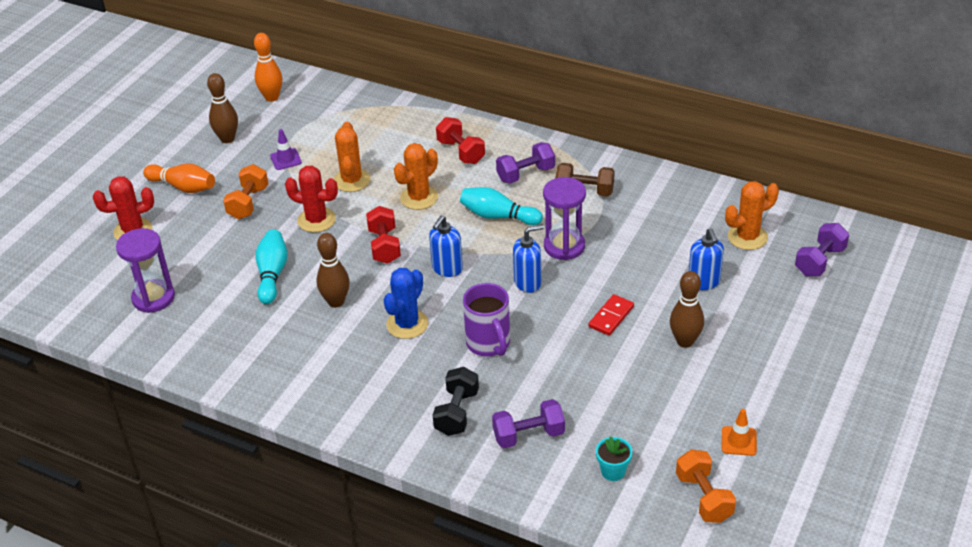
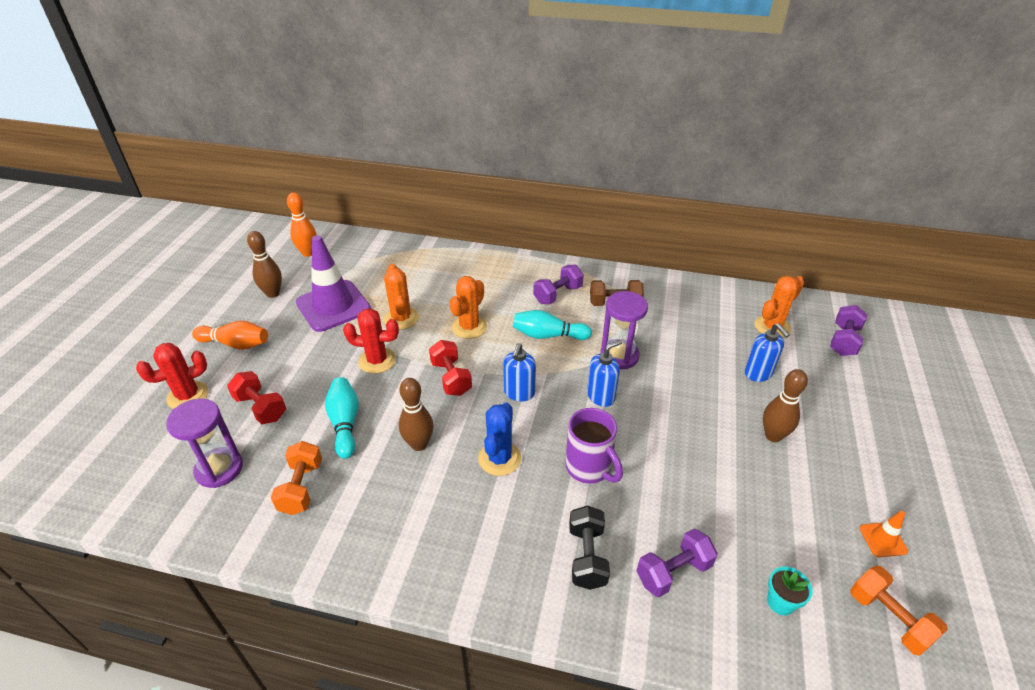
camera: 15 degrees left, 0 degrees up
(248, 203) = (305, 352): orange dumbbell -> orange dumbbell (301, 487)
(286, 159) = (333, 306): purple traffic cone -> purple traffic cone, size x2.37
(461, 152) = (493, 281): red dumbbell -> red dumbbell (260, 408)
(611, 317) = (693, 420): red domino -> none

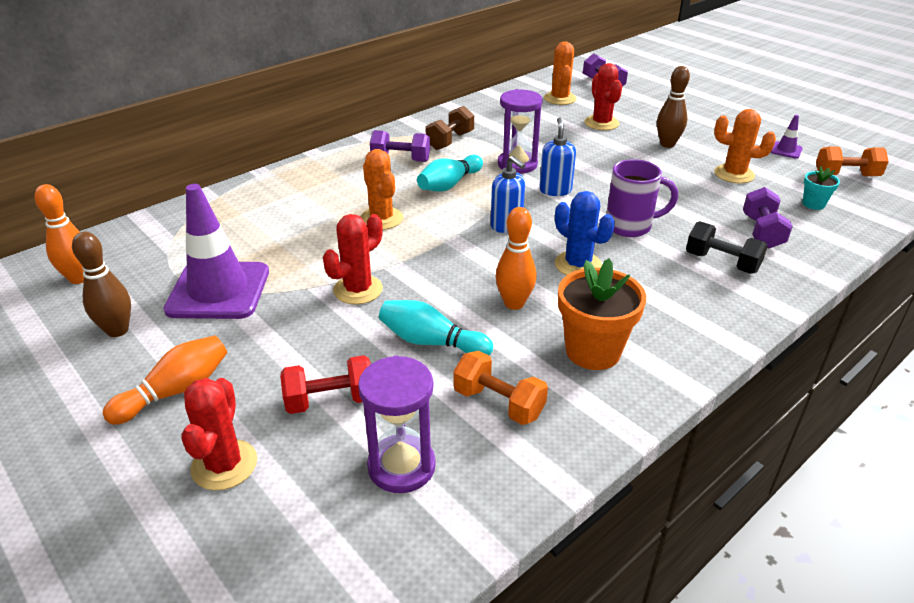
camera: 55 degrees left, 5 degrees down
(391, 515) = (593, 351): none -> orange flower pot
(401, 318) = (310, 252): orange cactus -> orange cactus (734, 174)
(419, 444) = (514, 303): brown bowling pin -> orange bowling pin
(451, 378) = (442, 254): red dumbbell -> none
(557, 294) = (401, 160): purple dumbbell -> purple dumbbell turned 75 degrees counterclockwise
(758, 373) = (601, 123): blue soap dispenser -> red cactus
(883, 539) = (786, 150): orange traffic cone -> purple traffic cone

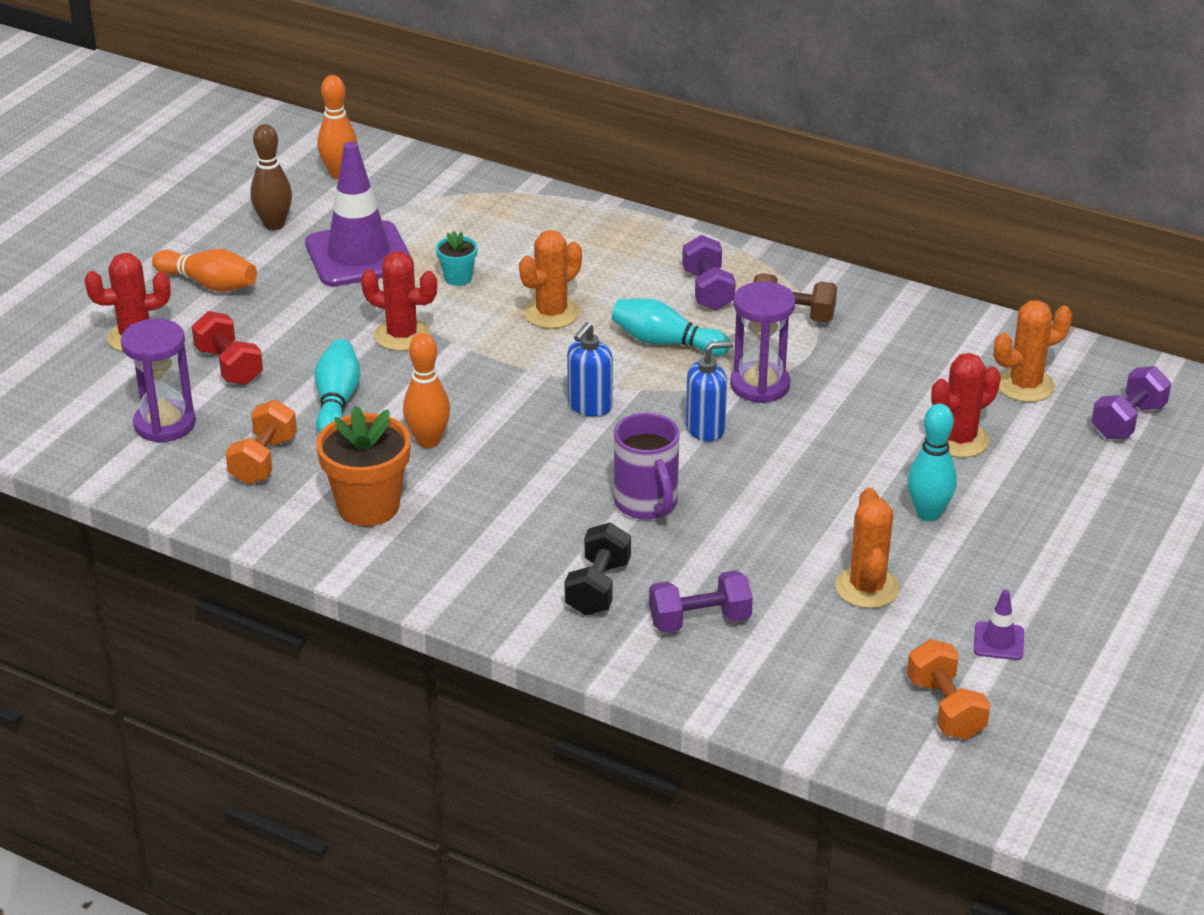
camera: 70 degrees right, 0 degrees up
(578, 265) = (530, 474): blue cactus -> none
(667, 144) = (928, 513): brown bowling pin -> turquoise bowling pin
(813, 204) = (818, 670): turquoise flower pot -> turquoise flower pot (458, 278)

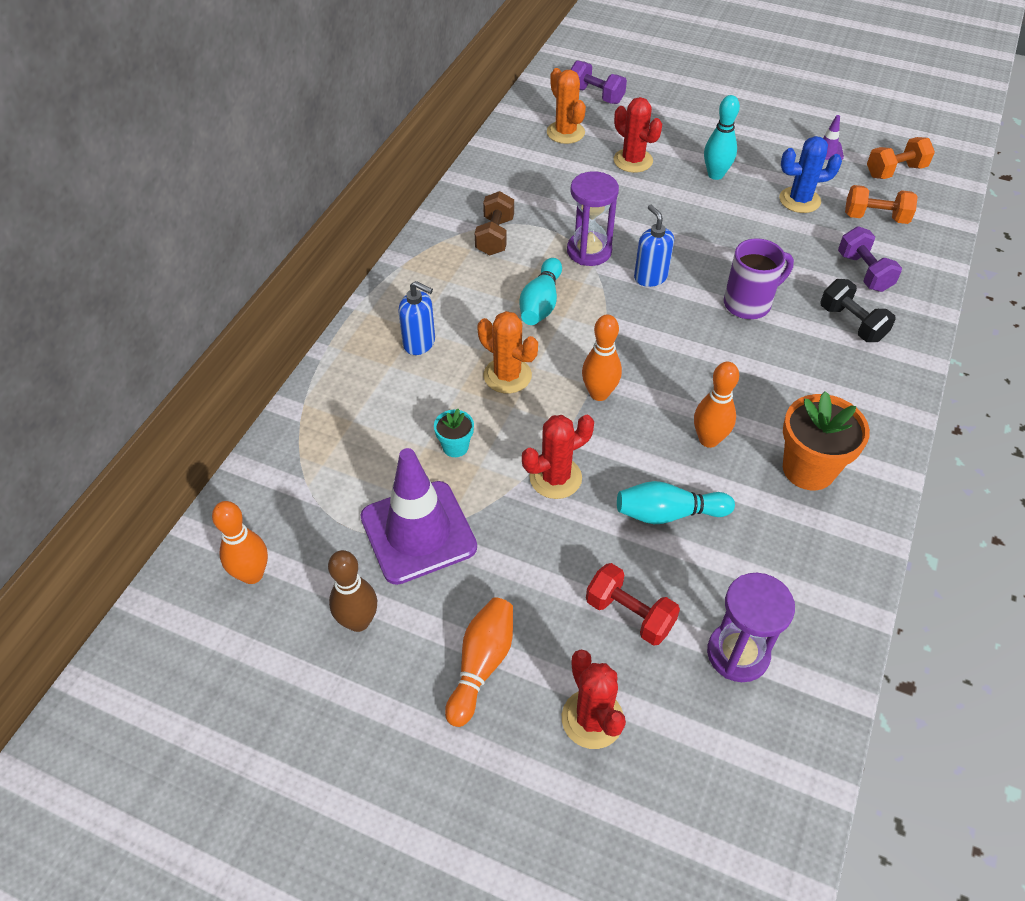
camera: 95 degrees left, 15 degrees up
(229, 366) = (629, 614): red dumbbell -> red dumbbell turned 75 degrees clockwise
(263, 460) = (770, 557): orange dumbbell -> orange dumbbell (875, 217)
(402, 335) = (555, 478): red cactus -> red cactus turned 45 degrees clockwise
(512, 372) = (599, 393): none -> orange bowling pin
(589, 406) = (636, 342): blue soap dispenser -> blue soap dispenser (419, 343)
(598, 588) = (851, 323): black dumbbell -> black dumbbell turned 45 degrees clockwise
(708, 290) = (463, 282): purple dumbbell -> none
(867, 588) = (799, 200): orange cactus -> blue cactus

